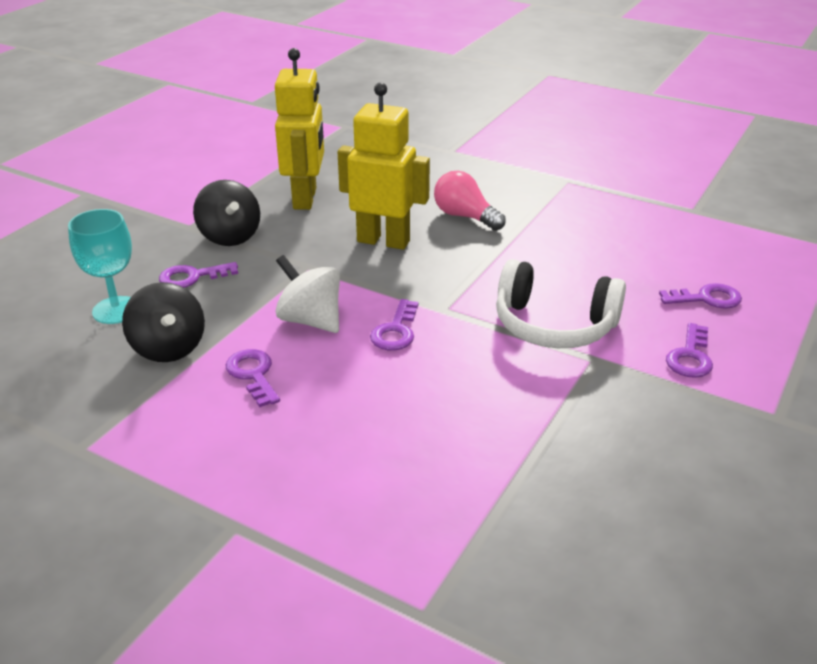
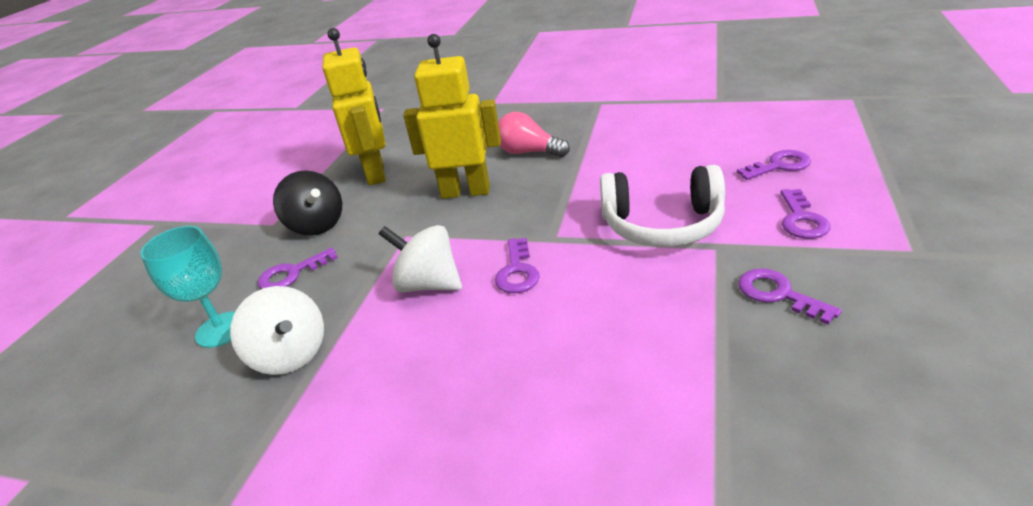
camera: 10 degrees left, 0 degrees up
(168, 348) = (290, 355): black spinning top -> white spinning top
(253, 374) = (392, 358): purple key -> purple key (778, 294)

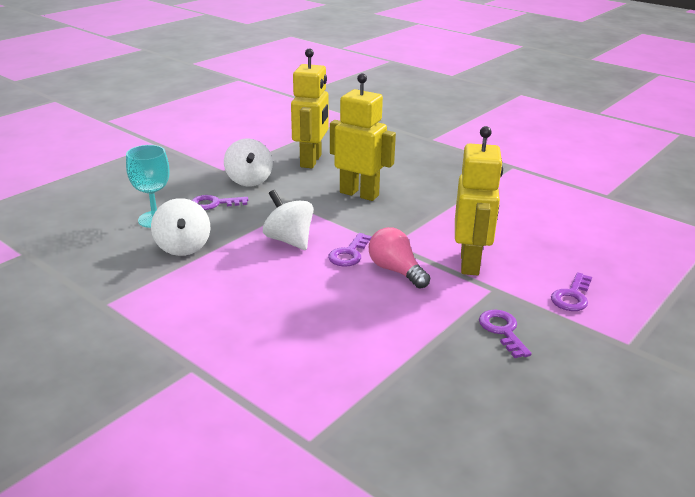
camera: 20 degrees right, 5 degrees down
(317, 225) = (249, 180): black spinning top -> white spinning top
(529, 152) = (425, 183): pink light bulb -> pink light bulb (396, 270)
(662, 225) = (470, 263): white headphones -> yellow robot
(779, 165) = (598, 258): purple key -> none

